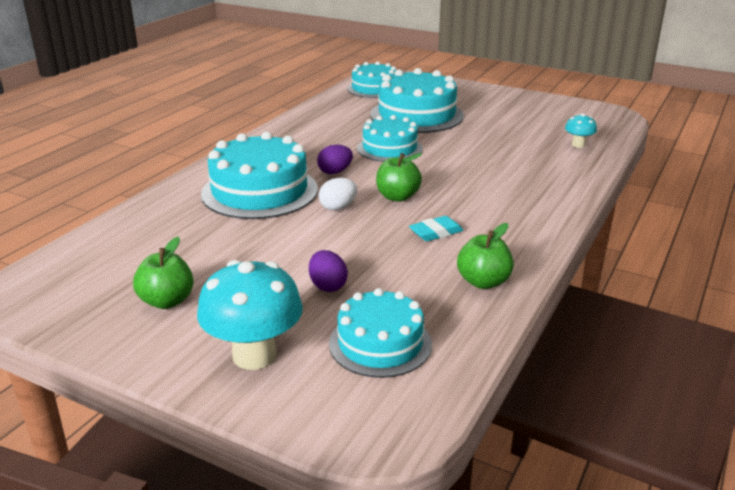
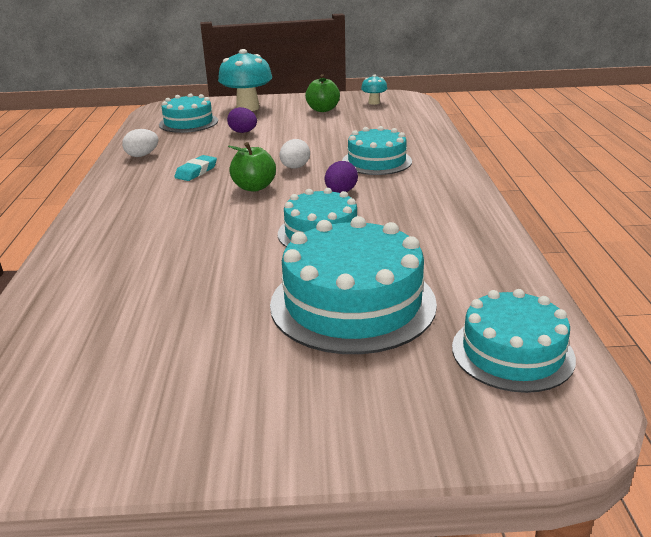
camera: 150 degrees right, 0 degrees up
(259, 191) = (376, 161): turquoise cake -> turquoise cake, size x0.64
(483, 282) = (142, 155): green apple -> white egg
(578, 145) = (62, 318): turquoise mushroom -> turquoise mushroom (374, 103)

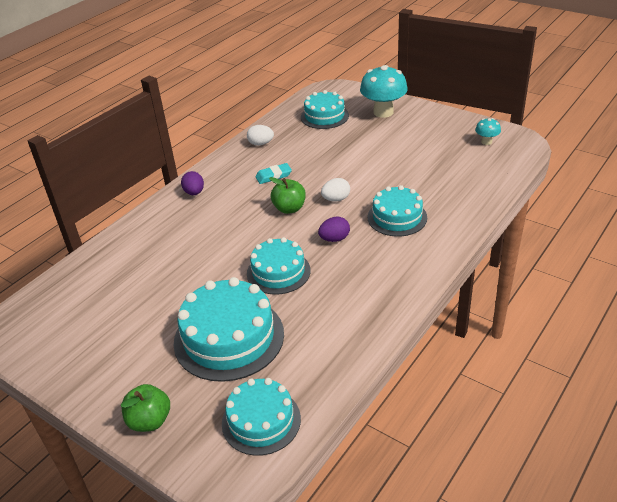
camera: 40 degrees right, 10 degrees up
(243, 132) = (347, 143): purple egg -> purple egg (194, 192)
(323, 110) = (435, 136): green apple -> green apple (150, 421)

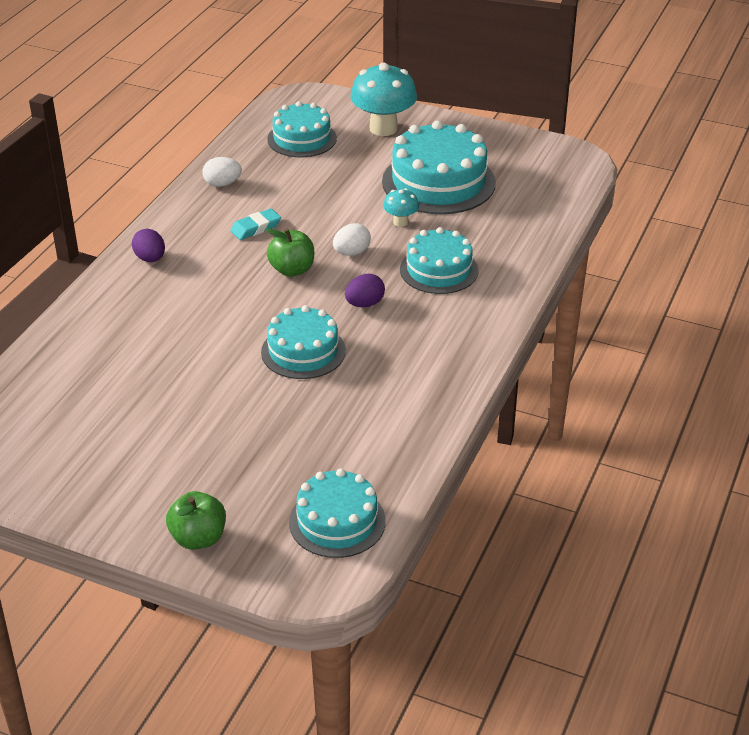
camera: 15 degrees left, 0 degrees up
(229, 338) = (265, 435): turquoise cake -> turquoise cake (438, 182)
(486, 142) = (532, 162): turquoise mushroom -> turquoise mushroom (400, 222)

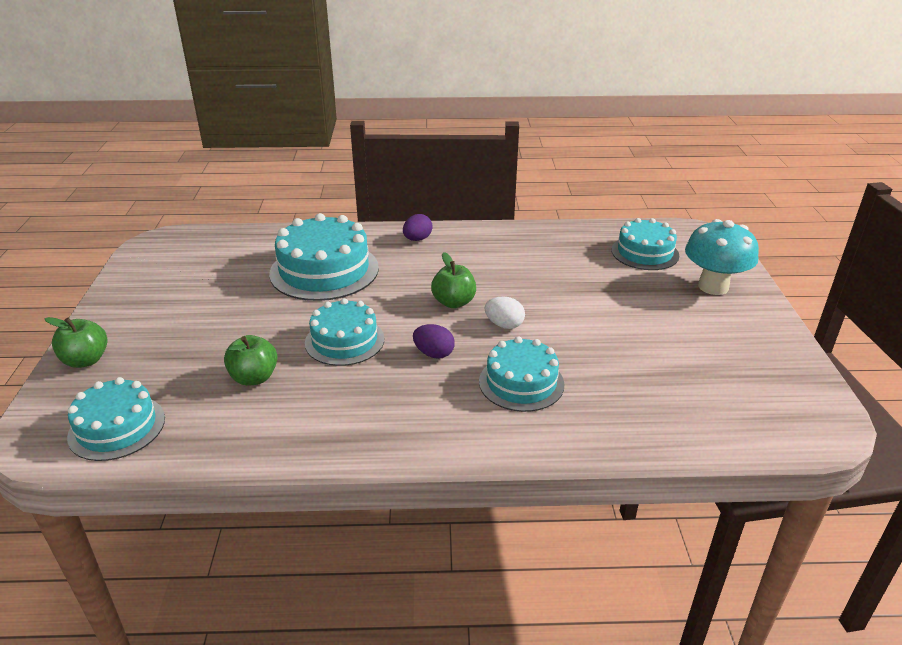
camera: 65 degrees right, 5 degrees down
(222, 184) = (541, 238): white egg -> none
(256, 228) = (496, 269): turquoise eraser -> none
(321, 420) = (254, 377): none -> green apple
(400, 222) = (576, 338): turquoise mushroom -> none
(438, 182) = (665, 342): turquoise cake -> turquoise cake (324, 270)

